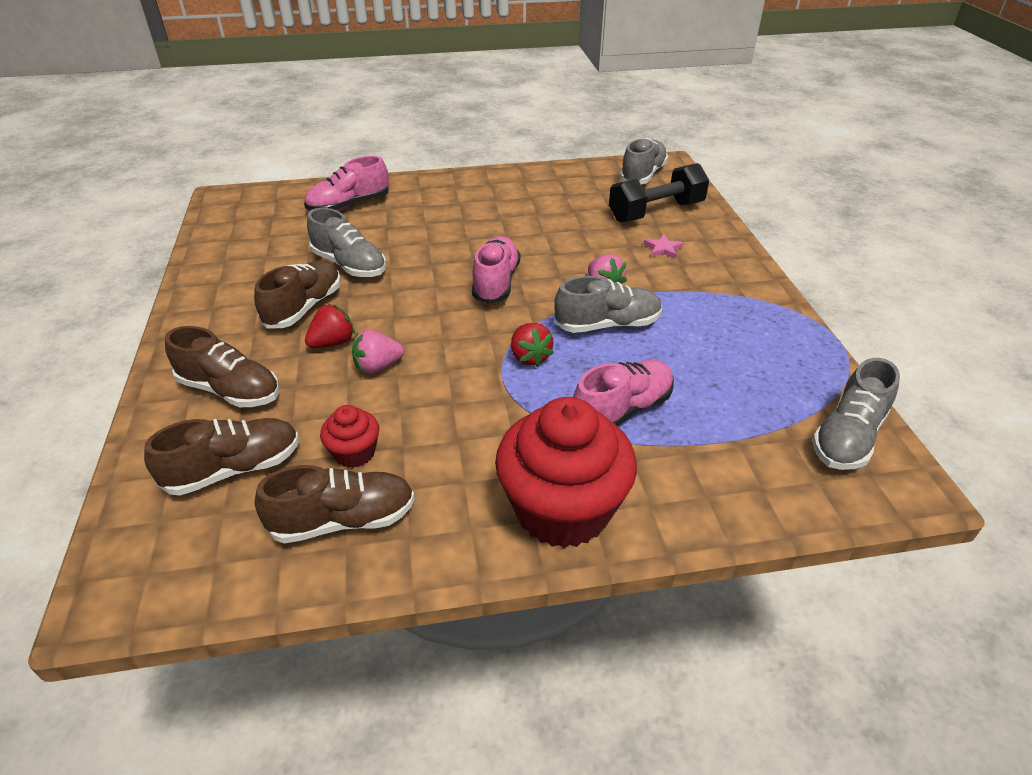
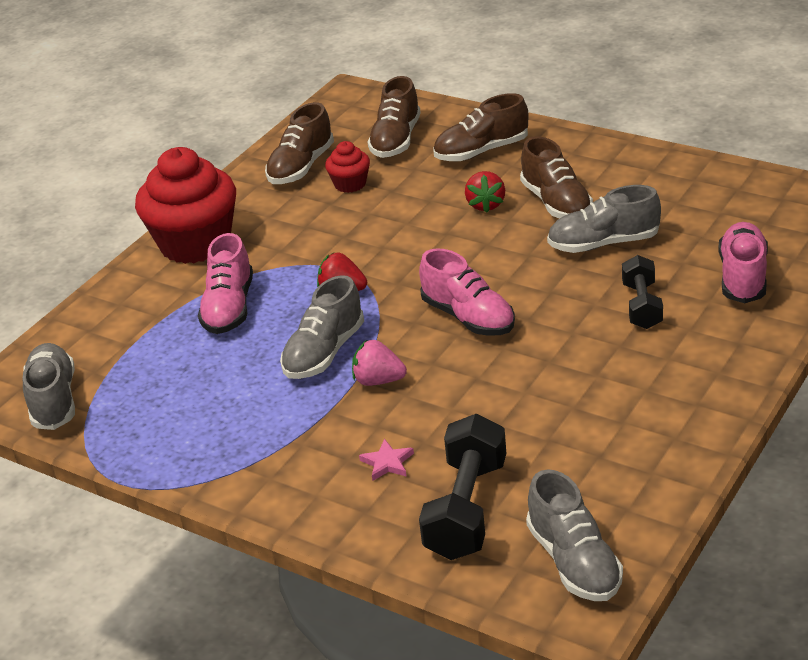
camera: 135 degrees right, 5 degrees down
(378, 366) = (427, 217): pink strawberry -> none
(414, 226) = (642, 306): none -> black dumbbell

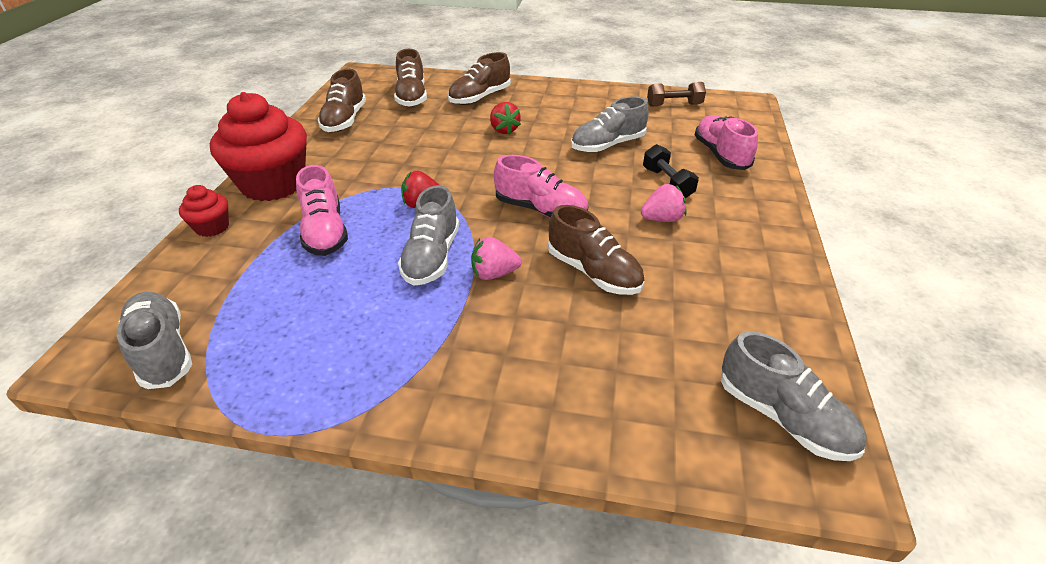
camera: 25 degrees left, 5 degrees up
(350, 184) = (390, 127): red cupcake -> red cupcake (212, 227)
(387, 463) = (545, 350): pink star -> none
(466, 509) = (648, 383): black dumbbell -> none
(556, 203) = (555, 123): brown shoe -> brown shoe (593, 272)
(602, 350) = (662, 219): none -> pink strawberry
(738, 193) = (674, 105): none -> brown dumbbell

